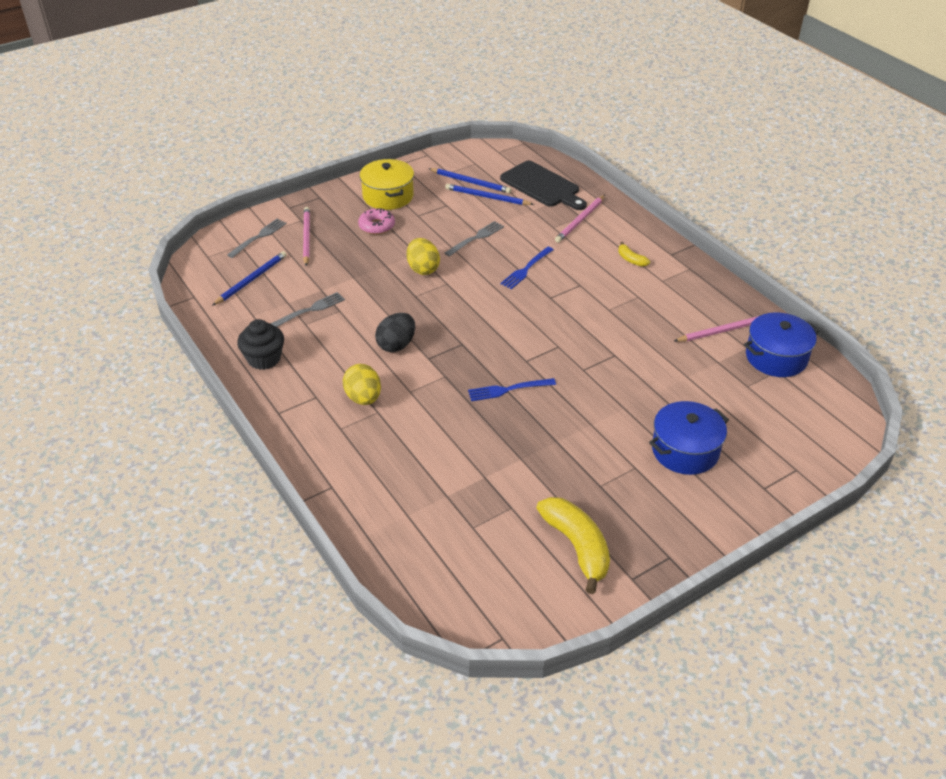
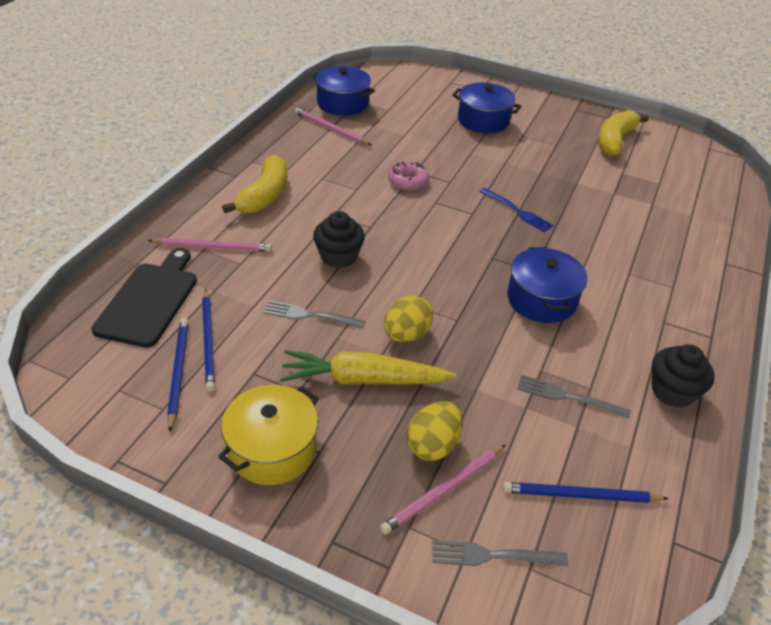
camera: 125 degrees left, 0 degrees up
(363, 398) = (627, 289): yellow egg -> yellow egg (433, 445)
(377, 226) = (355, 423): pink donut -> pink donut (408, 181)
(396, 345) = (541, 299): black egg -> blue pot
(404, 239) = (363, 379): none -> yellow carrot
(526, 269) = (338, 256): blue fork -> black cupcake
(631, 259) = (264, 196): yellow banana -> yellow banana, size x2.10

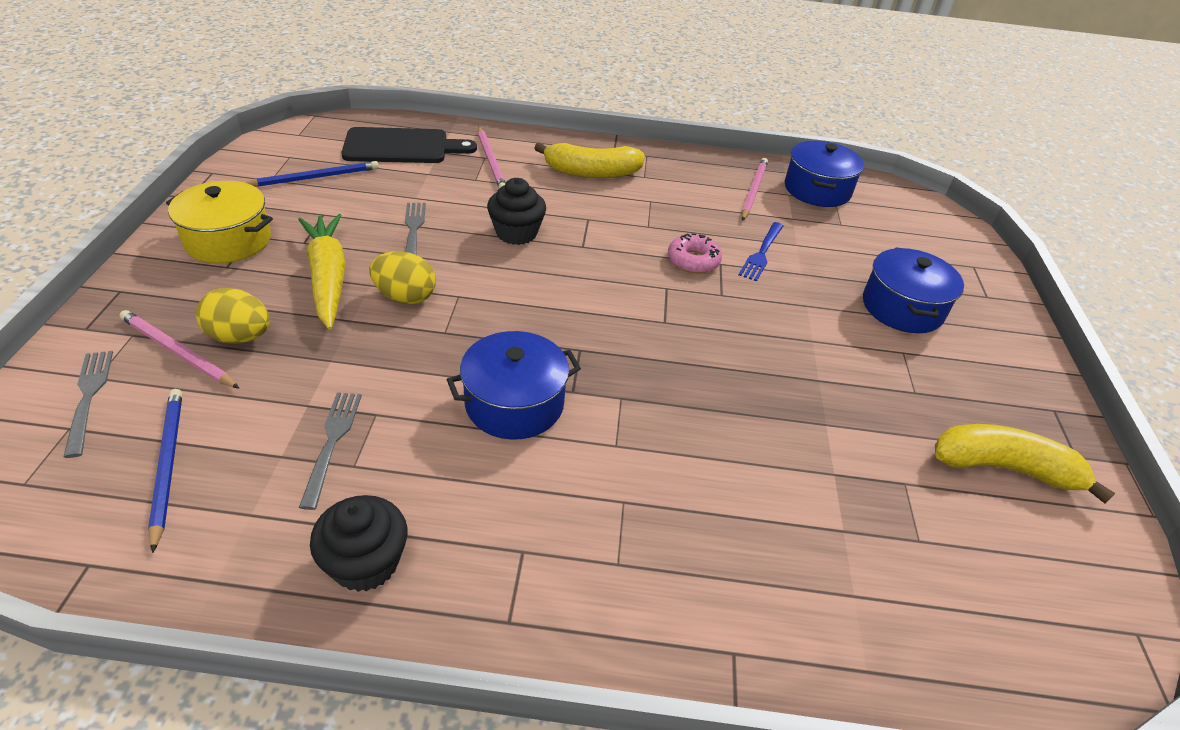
camera: 70 degrees right, 0 degrees up
(208, 341) = (358, 184): blue pencil -> none
(517, 211) = (699, 364): blue fork -> blue fork (761, 253)

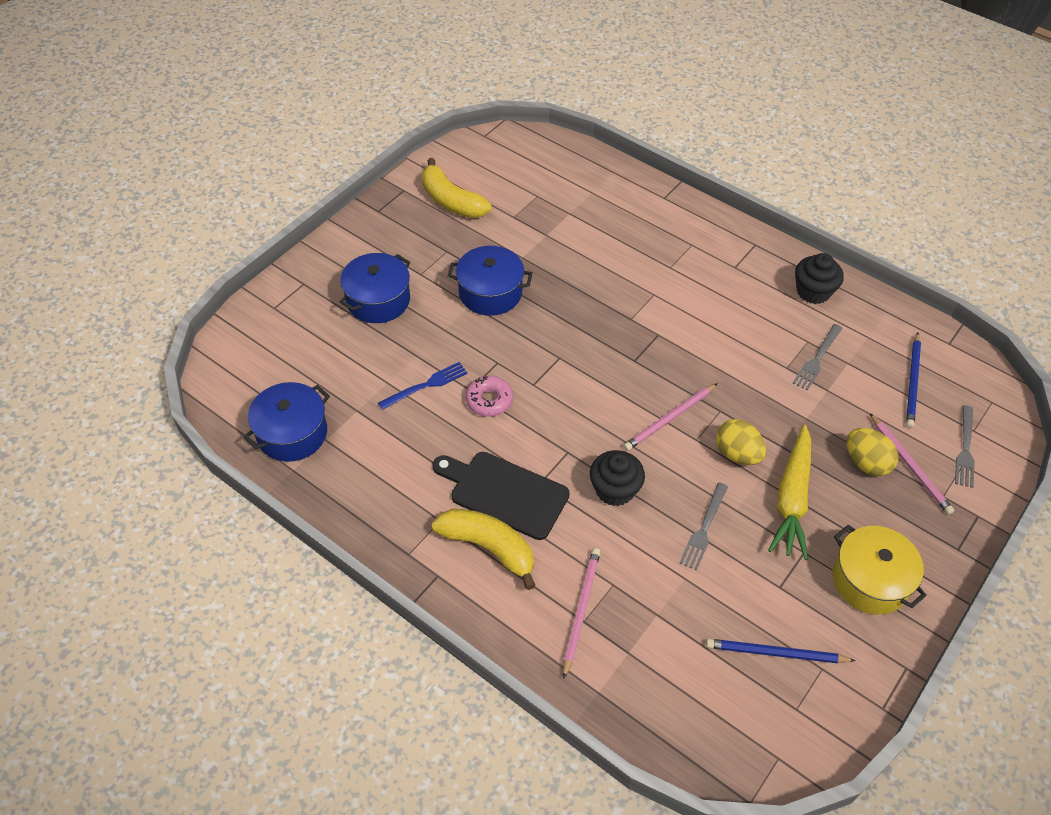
camera: 145 degrees left, 10 degrees up
(401, 147) = (666, 679): black cutting board -> black cutting board (504, 493)
(514, 403) = (699, 340): blue pot -> blue pot (490, 293)
(753, 190) = (354, 457): pink pencil -> pink pencil (669, 419)

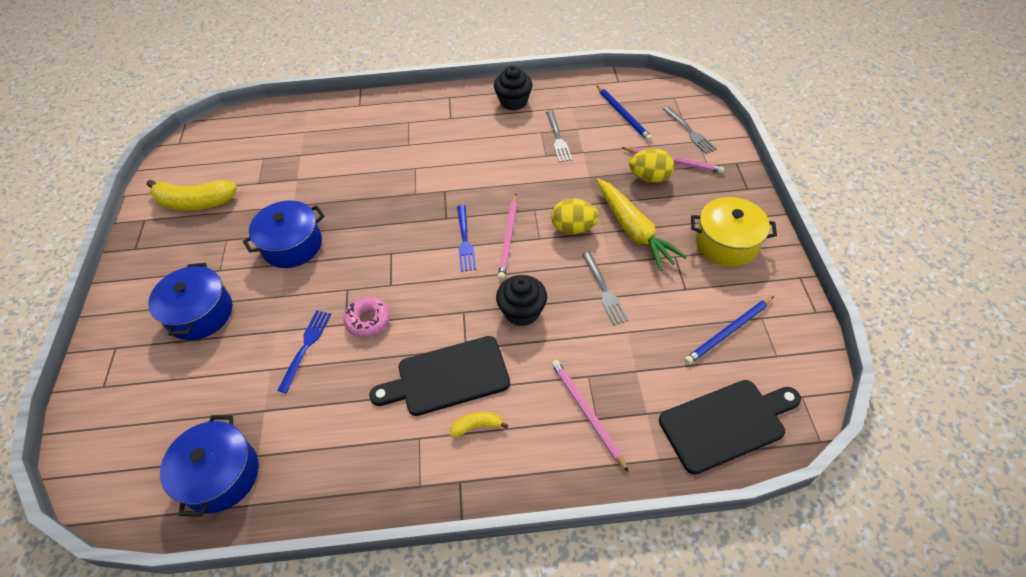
camera: 40 degrees left, 0 degrees up
(488, 547) = (477, 426): yellow banana -> yellow banana, size x0.48
(630, 393) = (465, 241): none -> blue fork
(684, 718) = (726, 424): none -> black cutting board

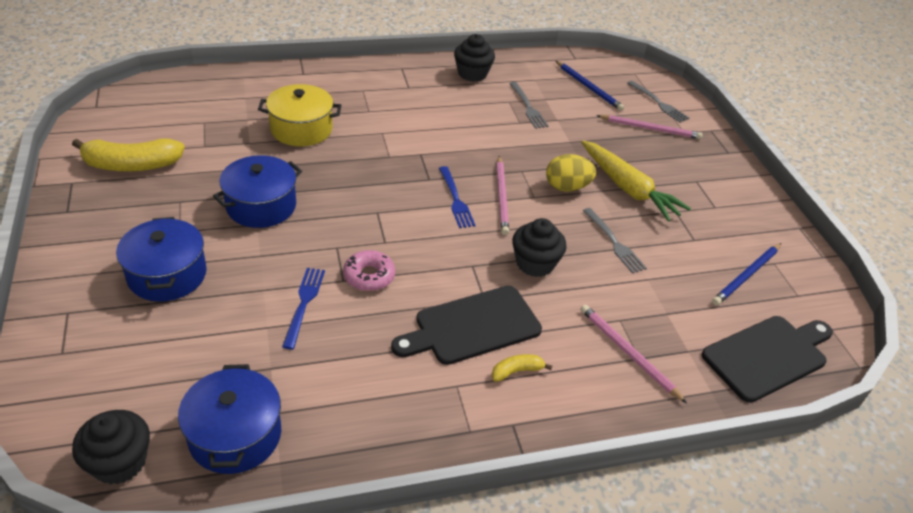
camera: 15 degrees left, 10 degrees down
(125, 494) = (119, 462): none -> black cupcake
(649, 177) = (630, 142): yellow egg -> none
(726, 243) = (722, 199): yellow pot -> yellow pot (301, 129)

